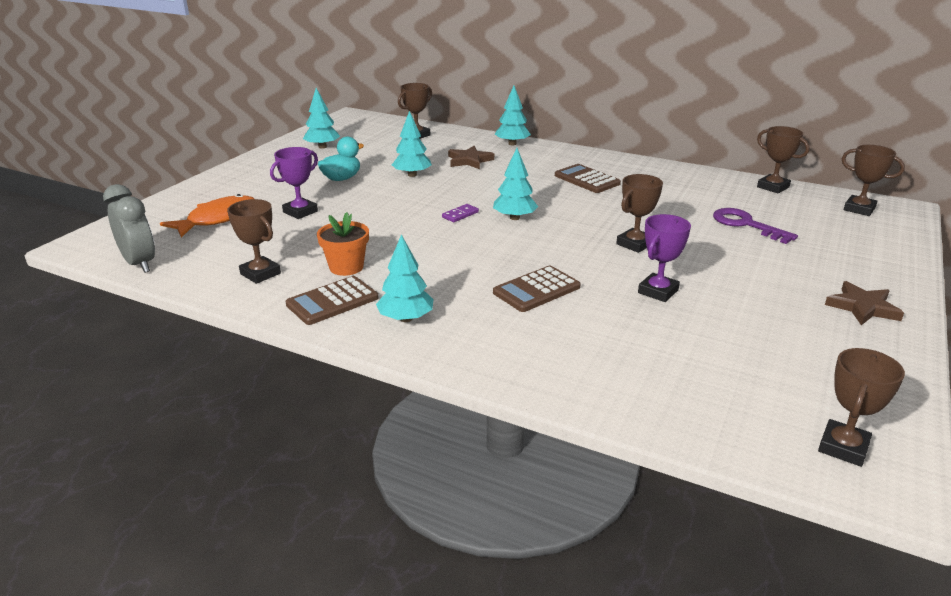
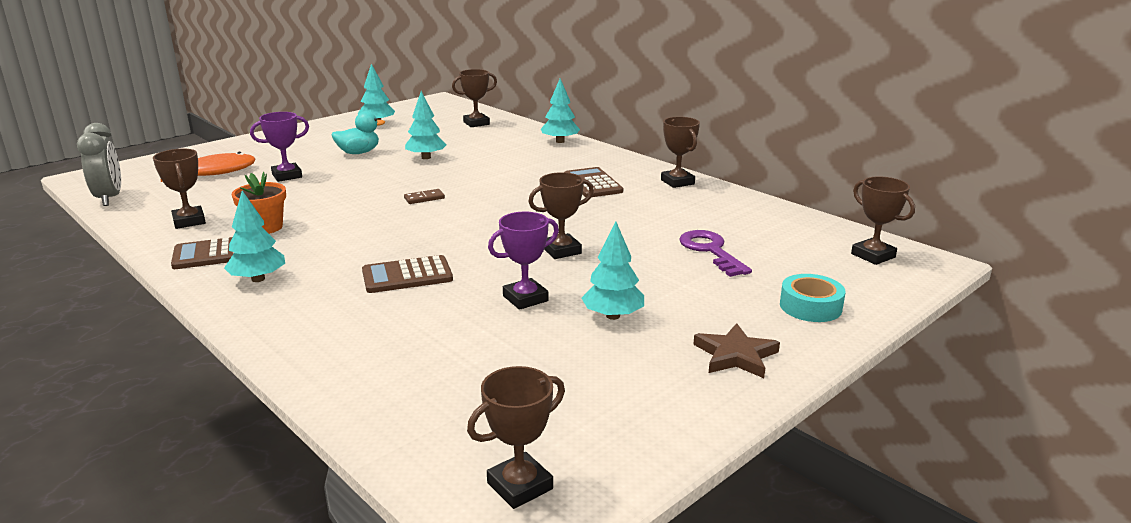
camera: 20 degrees right, 5 degrees down
(460, 215) = (424, 198): purple domino -> brown domino
(469, 160) = (497, 151): brown star -> none
(514, 218) = (472, 208): turquoise tree -> turquoise tree (613, 316)
(773, 187) = (795, 218): brown trophy -> brown trophy (677, 182)
(865, 258) = (810, 306): none -> turquoise tape

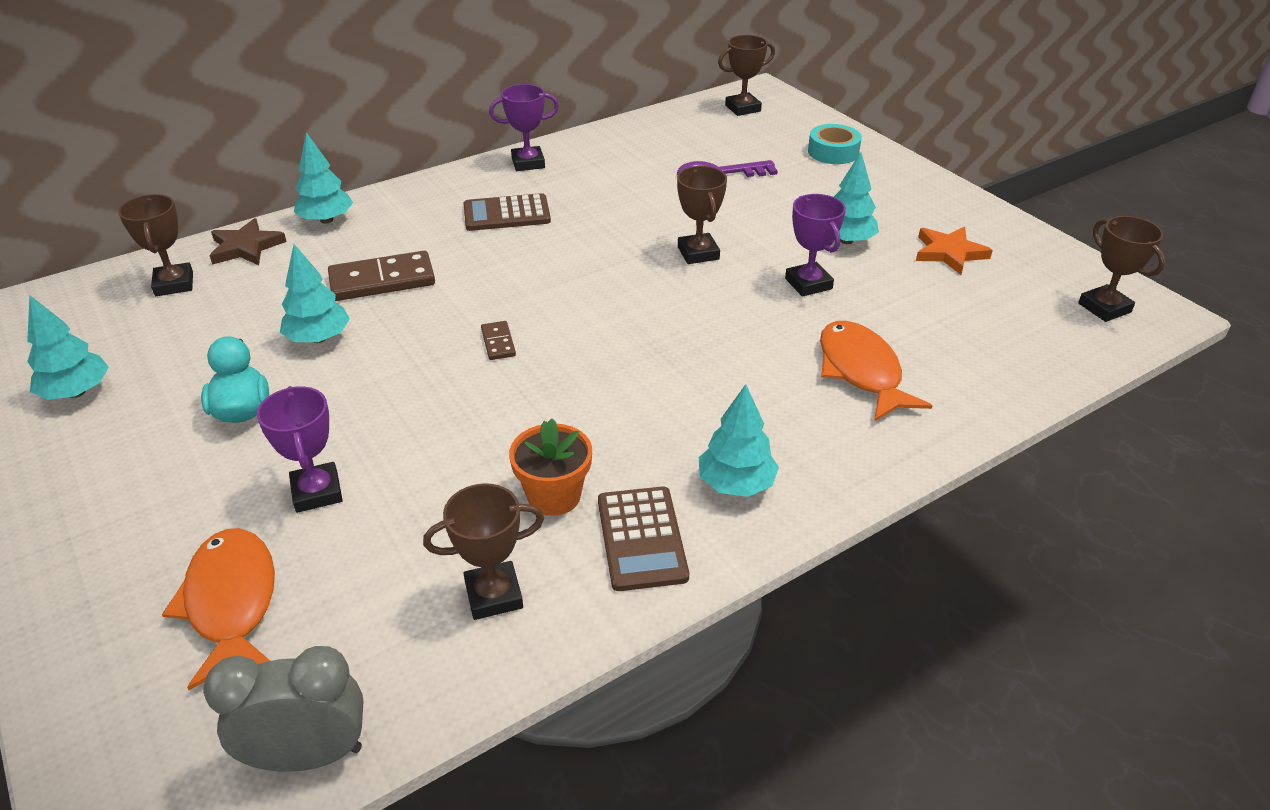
camera: 80 degrees left, 15 degrees up
(388, 324) = (861, 371): none -> orange fish
(407, 275) = (744, 358): brown calculator -> none
(492, 163) = (382, 280): none -> brown domino
(612, 376) = (949, 253): none -> orange star
(677, 182) = (528, 163): brown trophy -> purple trophy
(735, 355) = (913, 196): brown star -> brown star (246, 247)

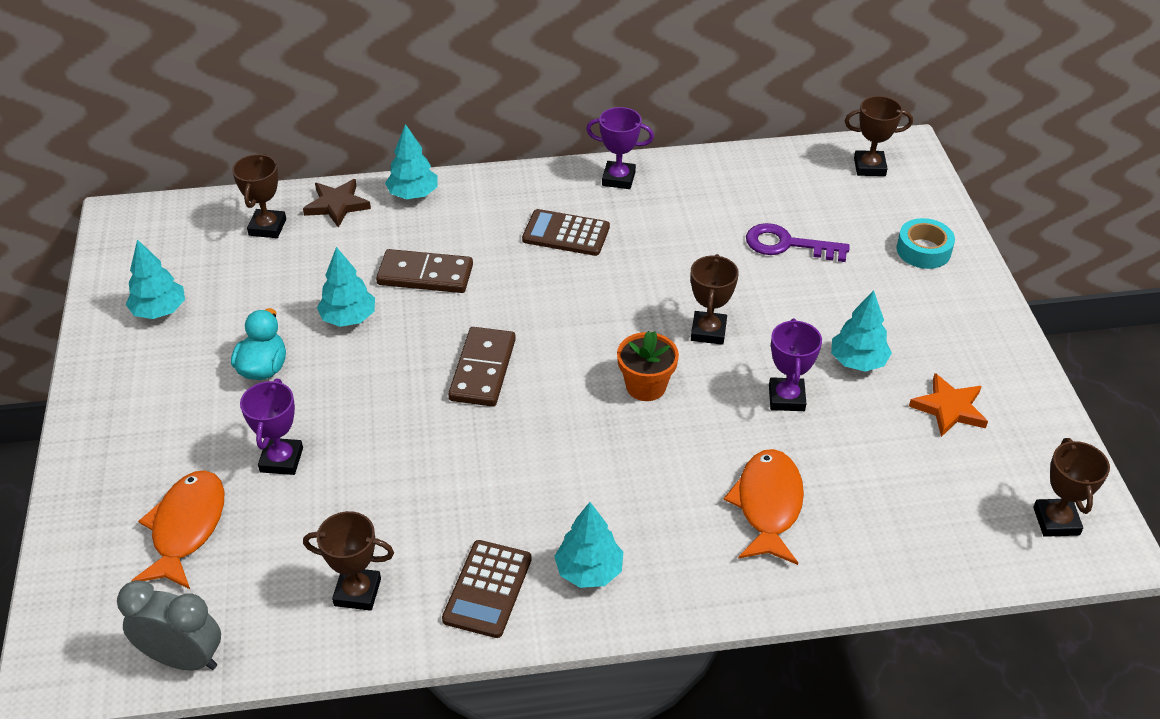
camera: 25 degrees right, 5 degrees up
(498, 342) = (483, 370): brown domino -> brown domino, size x2.02
(554, 496) = (445, 528): orange flower pot -> orange flower pot (646, 386)

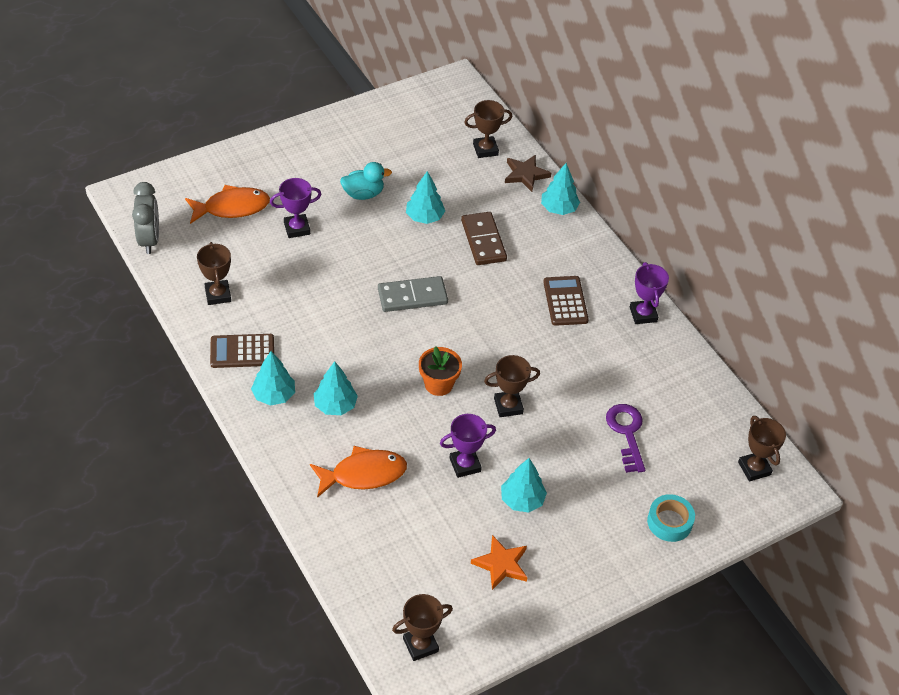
camera: 65 degrees right, 5 degrees up
(159, 311) = (386, 131): turquoise tree -> turquoise tree (335, 405)
(483, 370) = (412, 296): brown domino -> grey domino

